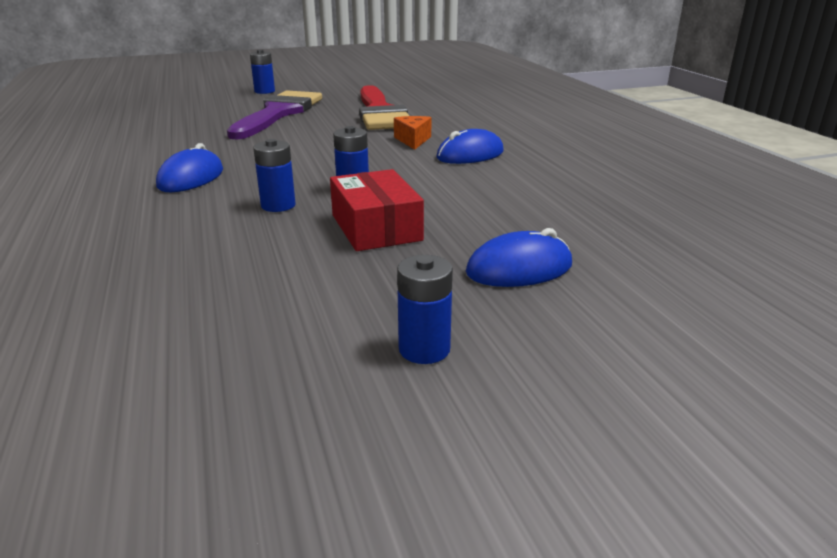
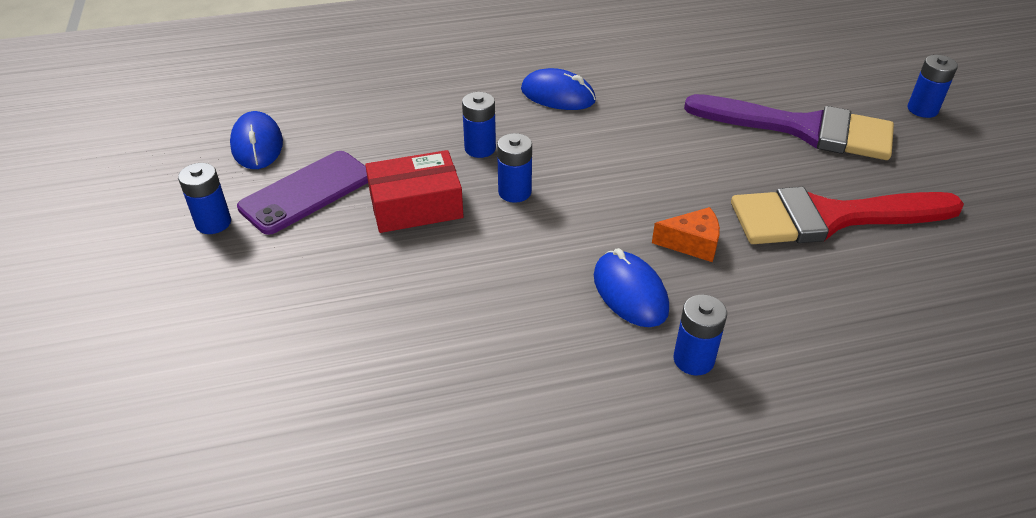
camera: 95 degrees right, 15 degrees up
(353, 289) = (307, 192): none -> purple phone
(519, 269) = (303, 287): blue mouse -> blue mouse (257, 145)
(523, 142) = (693, 359): none -> blue battery

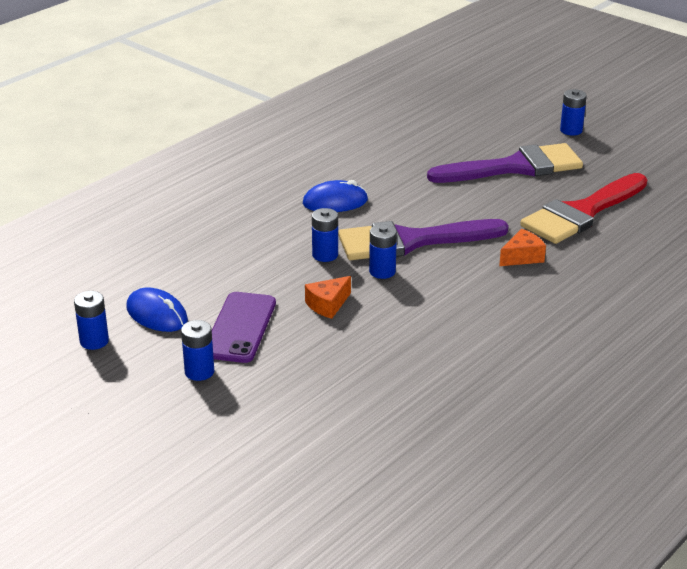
camera: 35 degrees left, 10 degrees down
(416, 206) = (328, 305): red box -> orange cheese
(585, 170) = (410, 241): none -> purple brush
(630, 292) = (517, 296): blue mouse -> none
(693, 359) = (587, 314): blue battery -> blue battery (94, 341)

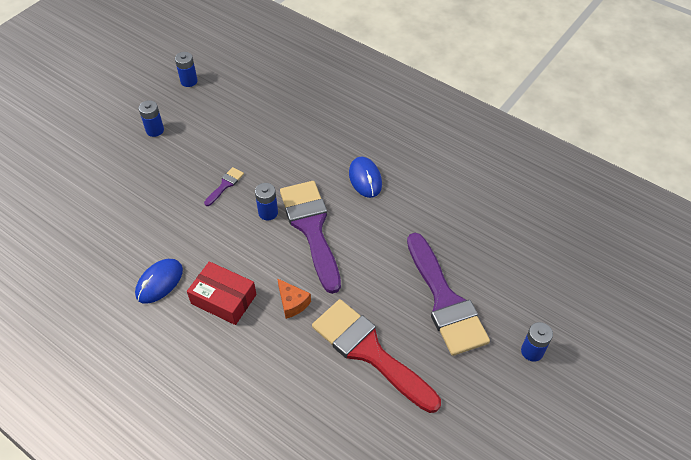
camera: 85 degrees right, 20 degrees up
(157, 314) = (215, 103): blue mouse -> blue mouse (159, 282)
(240, 328) = (200, 143): purple phone -> none
(325, 255) = (289, 178): blue battery -> none
(328, 305) = (225, 185): orange cheese -> purple brush
(518, 305) = (224, 299): none -> red box

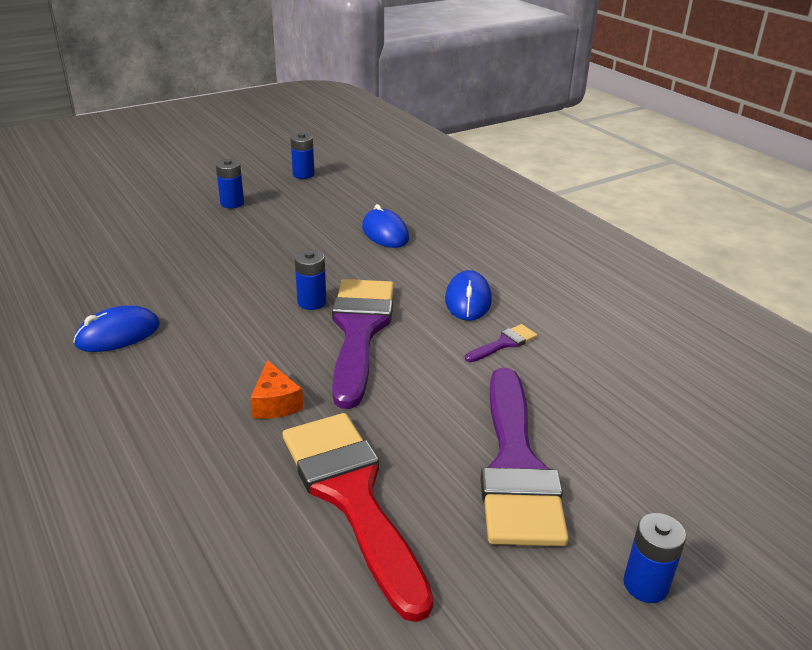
camera: 20 degrees right, 20 degrees down
(224, 299) = (185, 373): red box -> none
(225, 185) = (277, 265): purple brush -> purple brush (504, 343)
(281, 129) = (385, 233): none -> blue mouse

